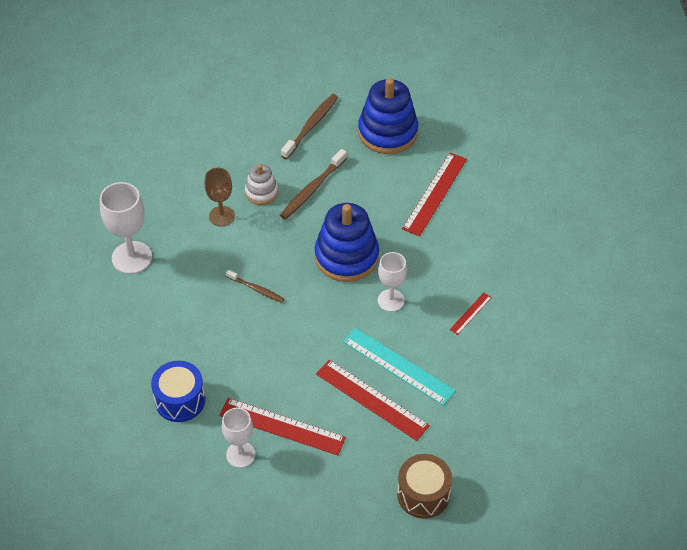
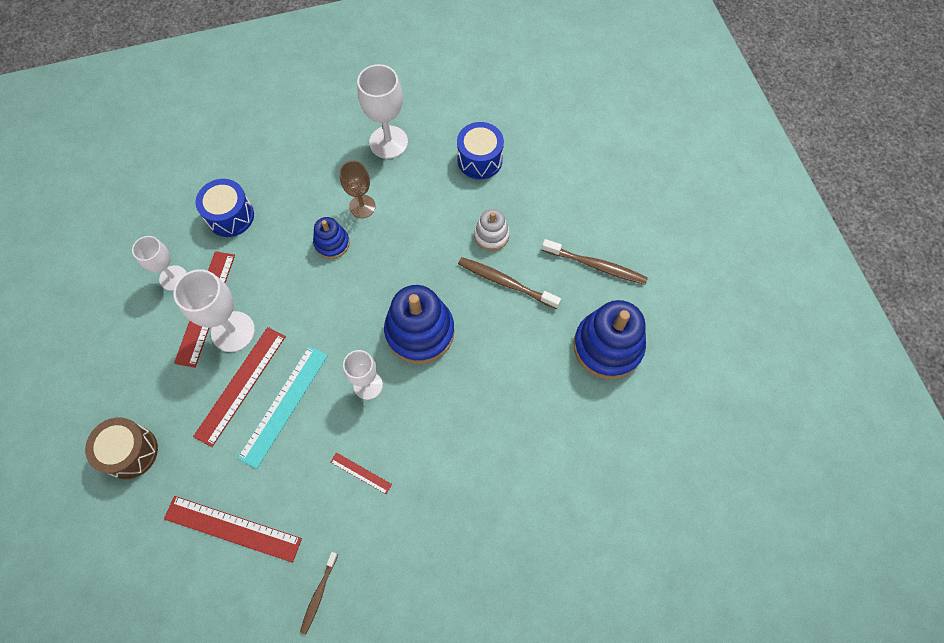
camera: 80 degrees right, 15 degrees up
(176, 189) = (480, 160): none -> blue drum
(221, 216) = (453, 206): brown goblet -> brown goblet (362, 206)
(236, 315) = (332, 243): none -> blue stacking toy
(256, 289) = (365, 254): brown toothbrush -> brown toothbrush (319, 594)
(314, 403) = (233, 331): none -> white goblet
(435, 194) = (526, 412): red ruler -> red ruler (232, 529)

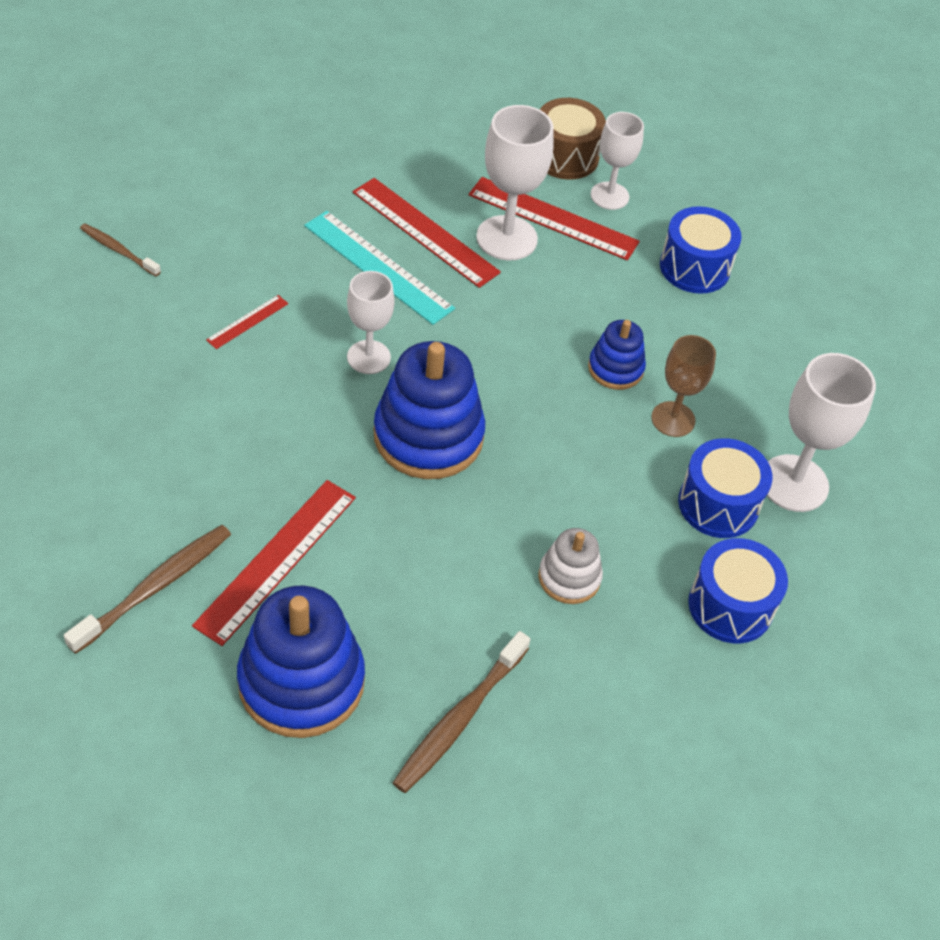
camera: 100 degrees right, 15 degrees down
(130, 452) = (379, 126): brown drum -> brown drum (565, 156)
(232, 529) = (240, 192): red ruler -> red ruler (276, 559)
(416, 175) = (718, 504): none -> blue drum
(506, 283) = (472, 571): brown toothbrush -> brown toothbrush (154, 587)

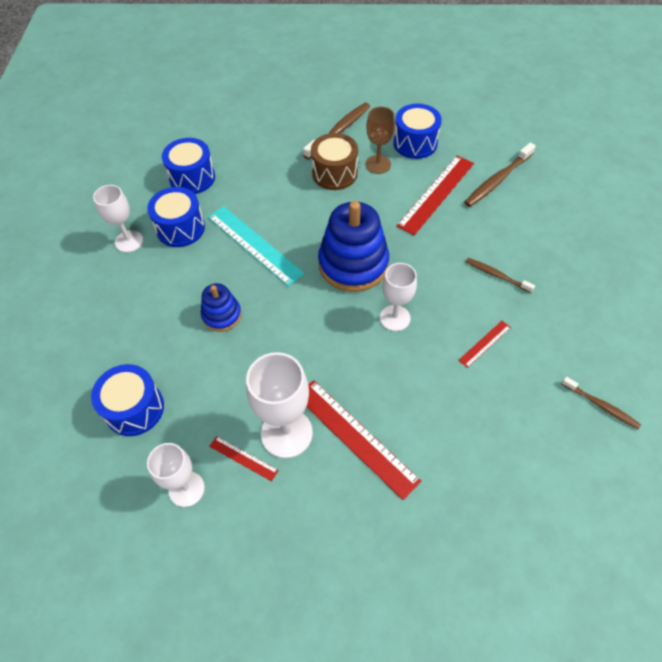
camera: 170 degrees left, 5 degrees up
(205, 412) = (497, 275): none -> brown toothbrush
(301, 682) = (415, 143): blue stacking toy -> blue drum
(378, 267) = (393, 398): turquoise ruler -> turquoise ruler (254, 244)
(553, 218) = (243, 458): red ruler -> red ruler, size x0.49
(565, 156) = (218, 542): brown drum -> brown drum (334, 173)
(569, 577) = (277, 189): white stacking toy -> none
(673, 419) = (192, 280): brown goblet -> brown goblet (378, 164)
(794, 483) = (129, 241): white goblet -> white goblet, size x0.66

